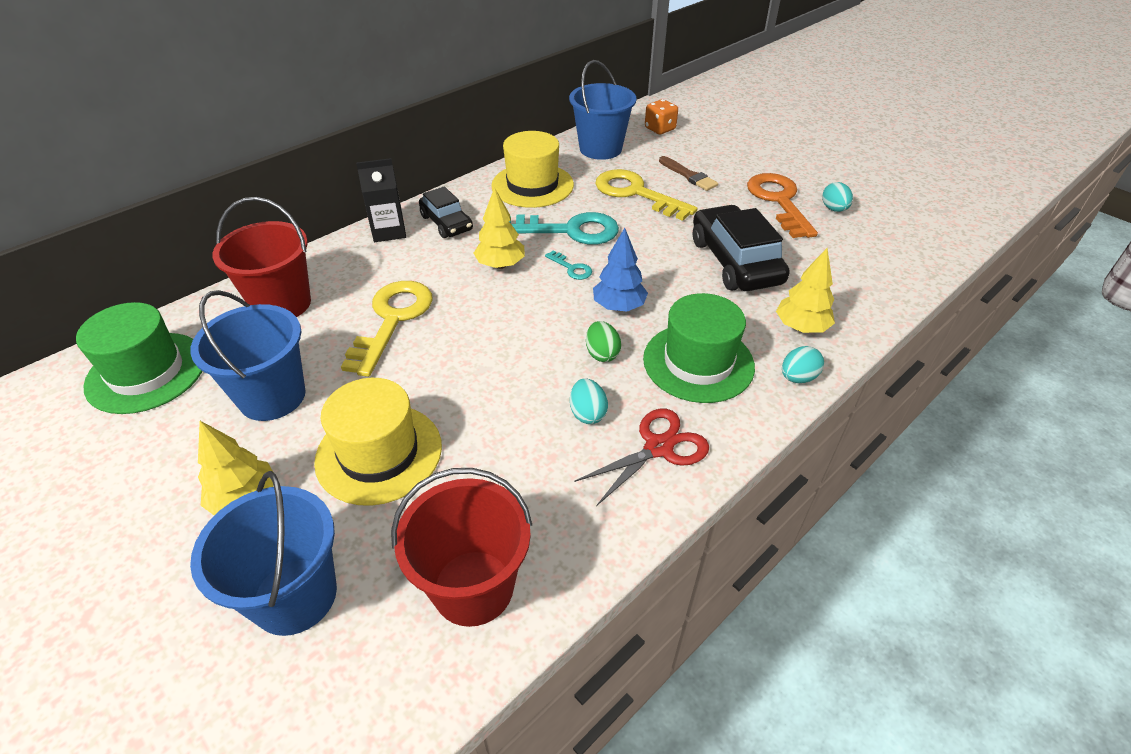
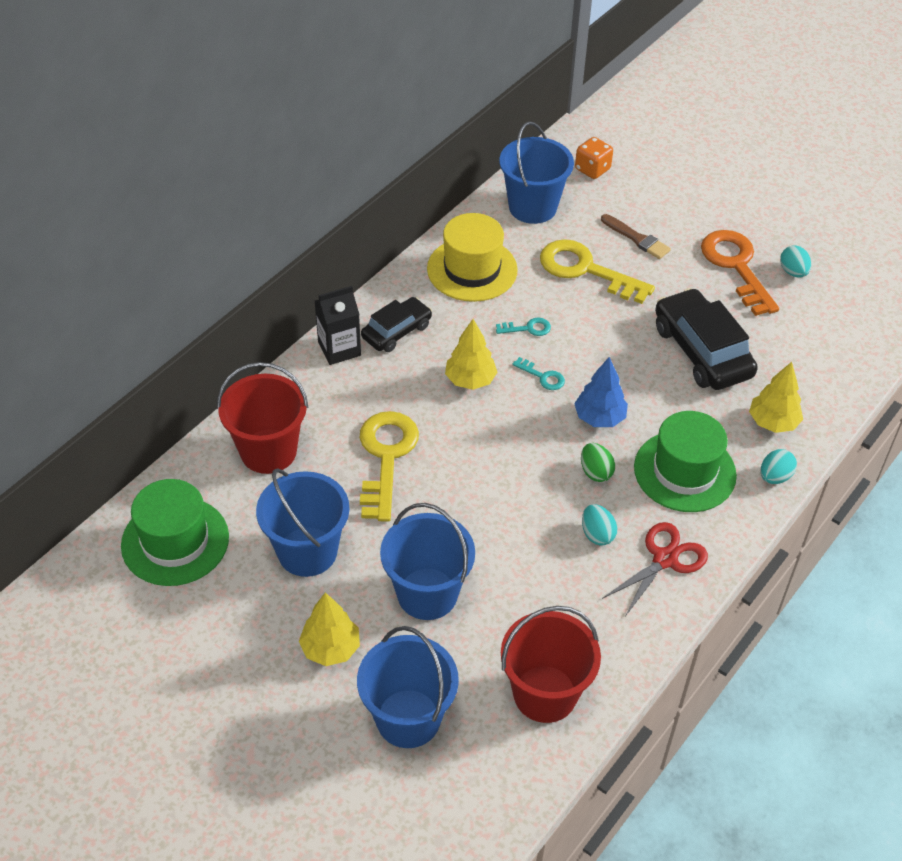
camera: 10 degrees left, 5 degrees up
(379, 453) = (427, 594): yellow hat -> blue bucket
(446, 223) = (396, 331): black car -> black car turned 90 degrees counterclockwise
(569, 230) = (528, 328): turquoise key -> turquoise key, size x0.44

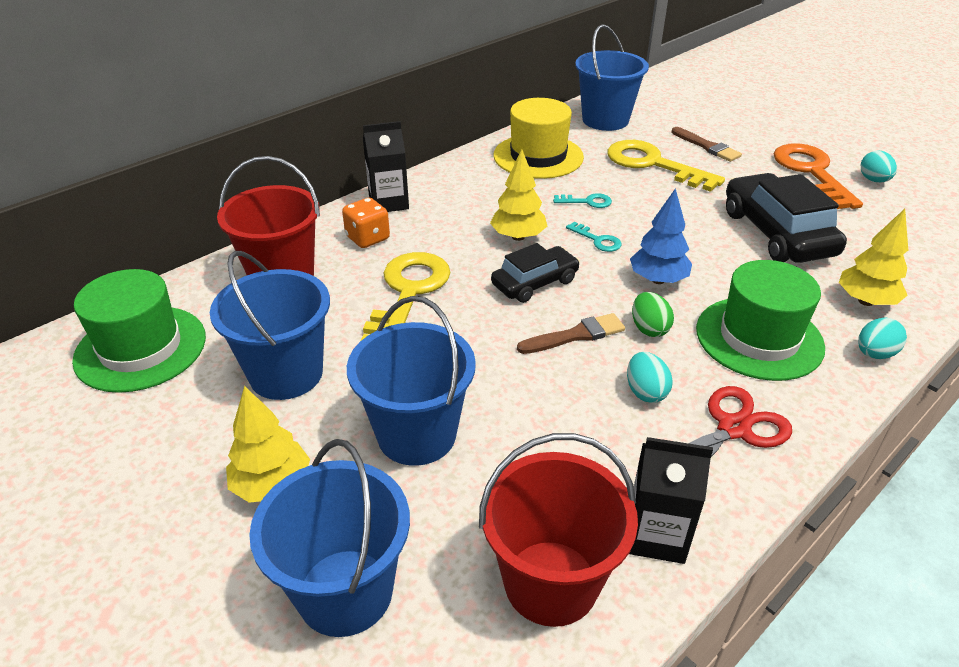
camera: 10 degrees right, 10 degrees down
(396, 331) = (451, 194): black car -> black car (534, 283)
(536, 486) = (575, 335): none -> brown brush
(592, 169) = (665, 100): orange dice -> orange dice (368, 238)
(612, 651) = (656, 535): none -> black carton

